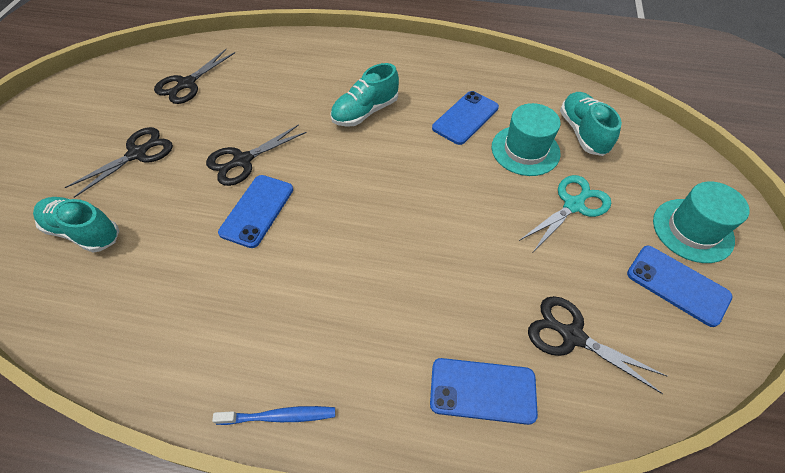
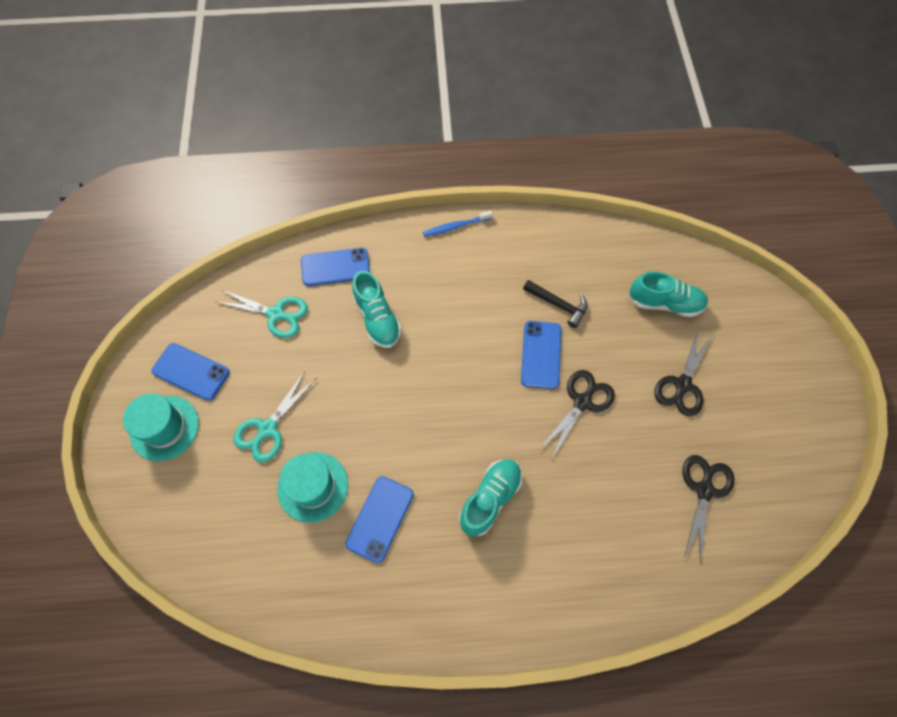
camera: 165 degrees right, 10 degrees up
(204, 259) = (558, 305): none -> black hammer
(572, 336) = (276, 314): black scissors -> turquoise scissors
(582, 132) = (251, 529): turquoise shoe -> turquoise shoe (377, 319)

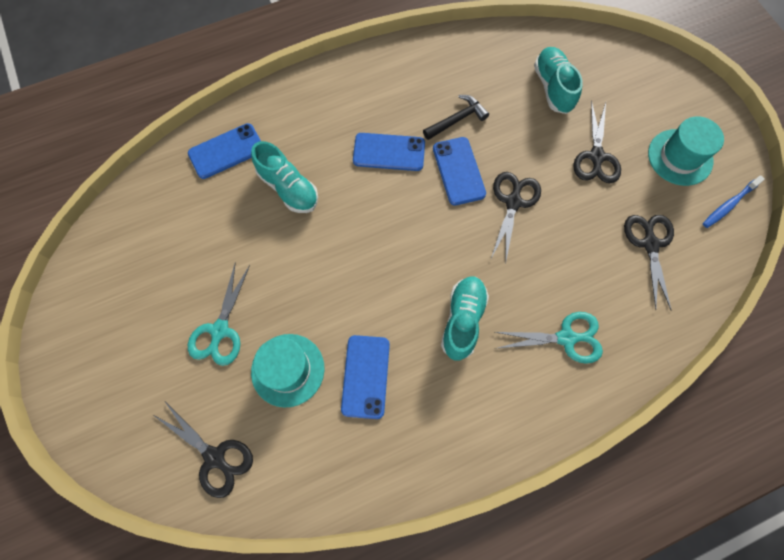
camera: 20 degrees left, 5 degrees up
(164, 428) = (111, 367): turquoise hat -> turquoise hat (680, 157)
(191, 372) = (117, 302): blue phone -> blue phone (389, 152)
(219, 542) = (214, 457): none -> black scissors
(276, 314) = (183, 216): turquoise scissors -> turquoise scissors (566, 338)
(455, 226) = (331, 76): blue toothbrush -> blue toothbrush (729, 205)
(558, 305) = (457, 119): black hammer -> black hammer turned 45 degrees counterclockwise
(664, 303) = (553, 87): turquoise shoe -> turquoise shoe turned 90 degrees counterclockwise

